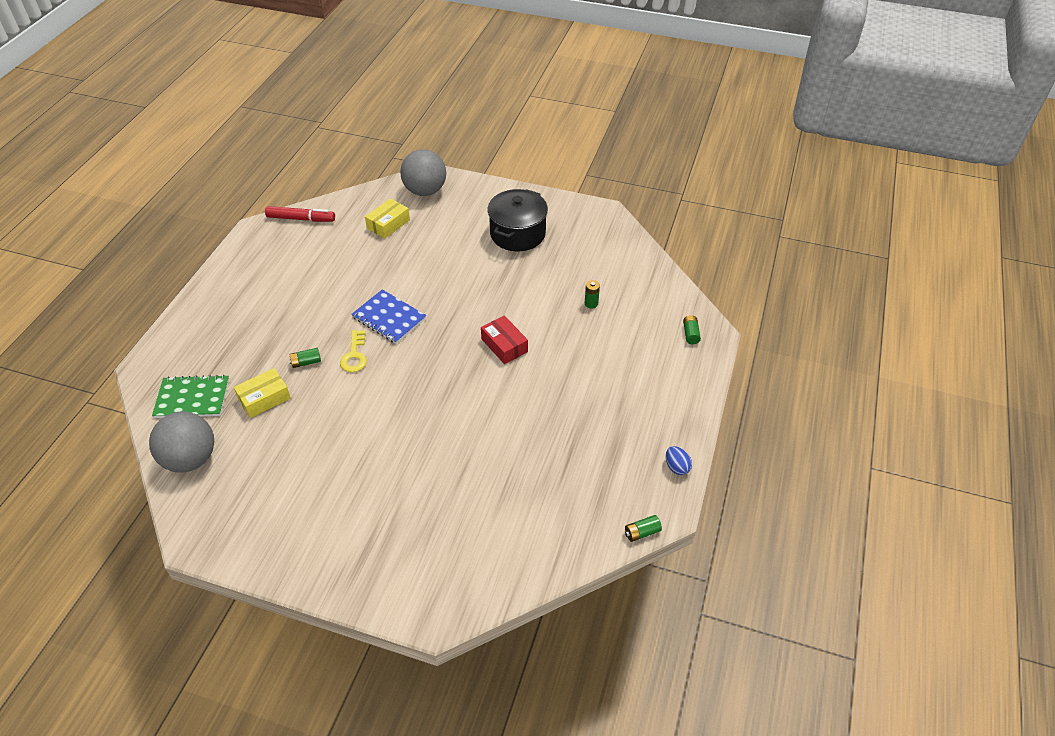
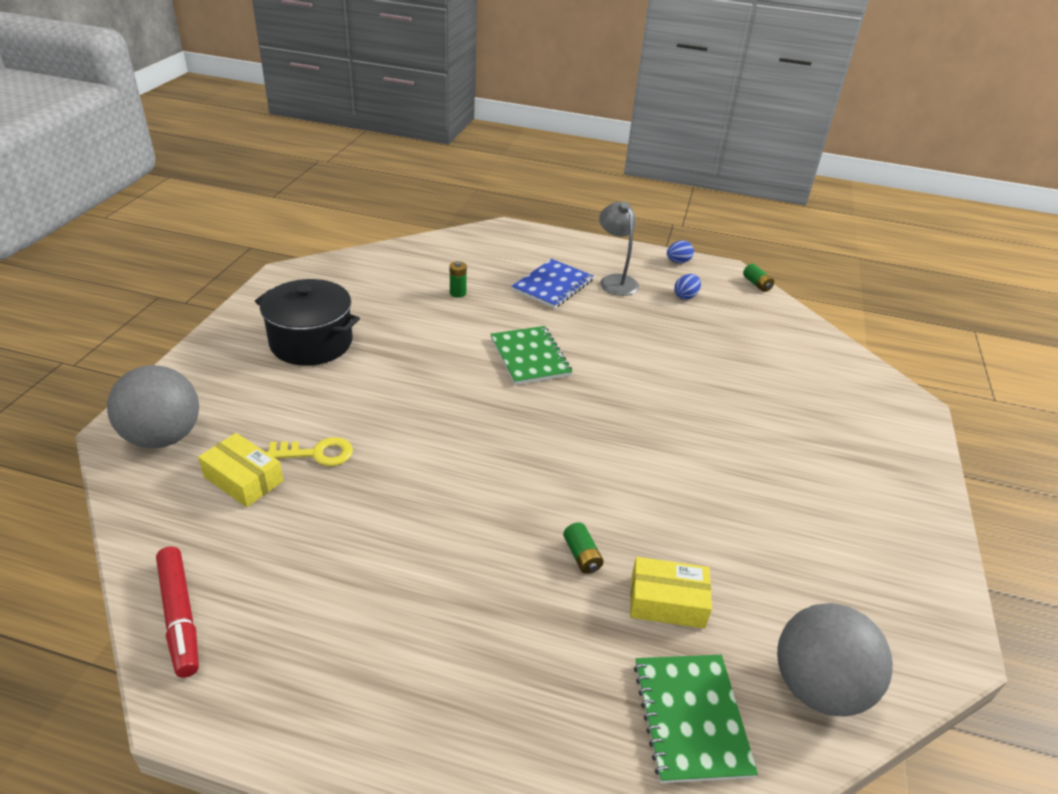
camera: 95 degrees left, 10 degrees down
(264, 398) = (667, 602): yellow box -> yellow box turned 45 degrees counterclockwise
(301, 219) = (180, 616): red marker -> red marker turned 150 degrees clockwise
(354, 355) = (561, 497): yellow key -> yellow key (317, 453)
(389, 318) = (480, 464): blue notebook -> blue notebook (553, 285)
(504, 345) = (530, 357): red box -> green notebook
(608, 463) = (685, 296): none -> blue egg
(628, 409) = (615, 281): none -> grey lamp
(690, 334) = (506, 239): green battery -> none

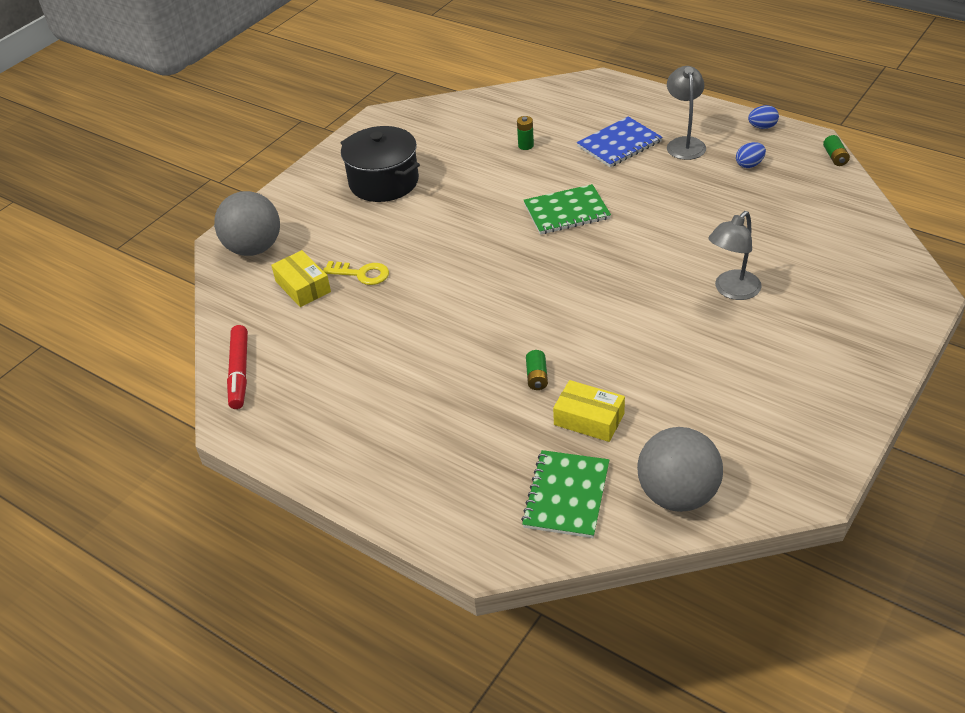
camera: 25 degrees right, 5 degrees up
(530, 357) = (566, 212): green notebook -> green notebook turned 75 degrees clockwise
(738, 423) = (732, 291): none -> grey lamp

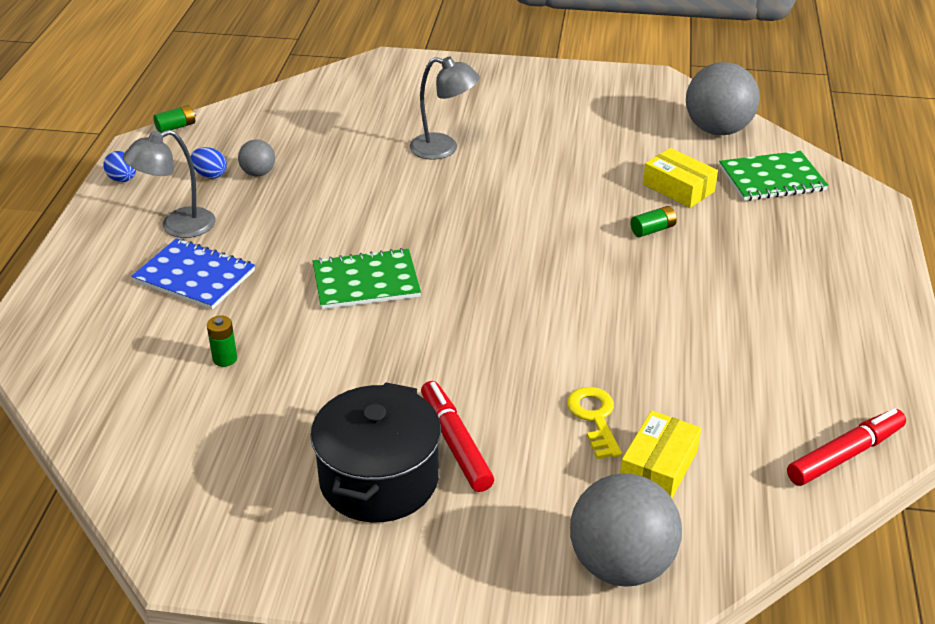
camera: 120 degrees left, 5 degrees down
(387, 214) = (455, 443): none -> red marker
(566, 212) = (366, 281): green notebook -> green notebook turned 60 degrees counterclockwise
(589, 419) = (678, 188): yellow box -> yellow box turned 45 degrees counterclockwise
(740, 187) = (258, 173): none -> grey ball

